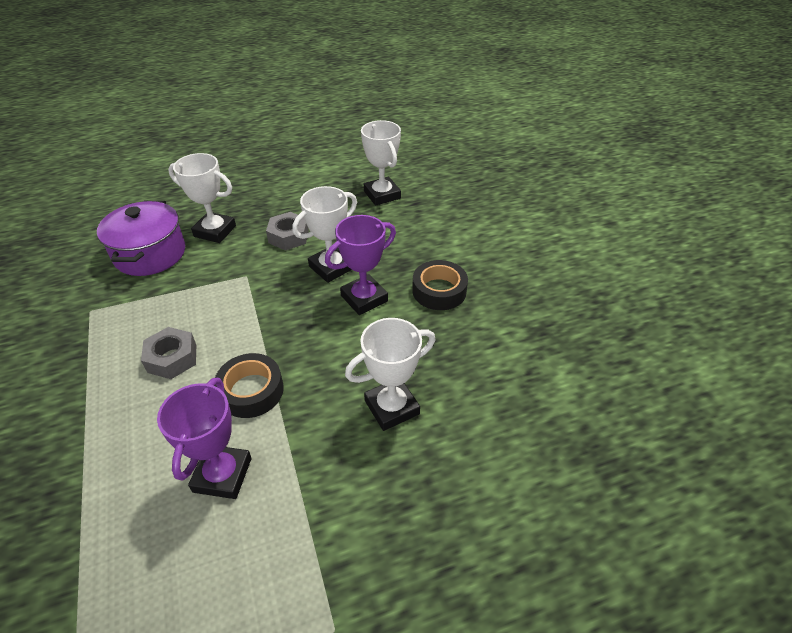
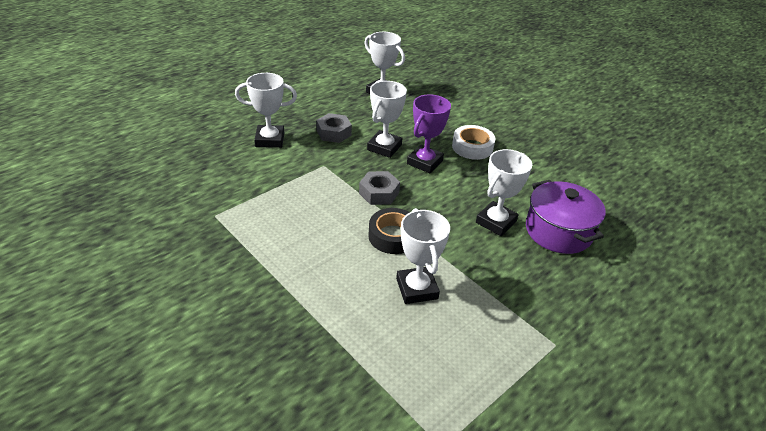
camera: 25 degrees left, 5 degrees down
(150, 254) = (229, 166): purple pot -> purple pot (558, 231)
(172, 358) = (315, 231): grey nut -> grey nut (379, 193)
(222, 475) = (417, 289): purple trophy -> white trophy
(439, 291) = (472, 147): black tape -> white tape

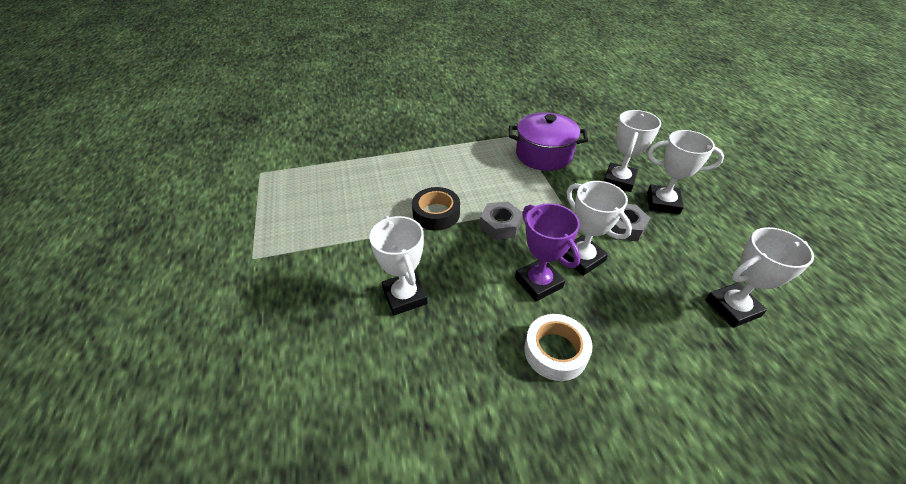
camera: 120 degrees right, 5 degrees up
(417, 289) = (371, 205): white trophy -> white trophy (663, 203)
(558, 231) = (351, 348): purple pot -> purple pot (543, 155)

